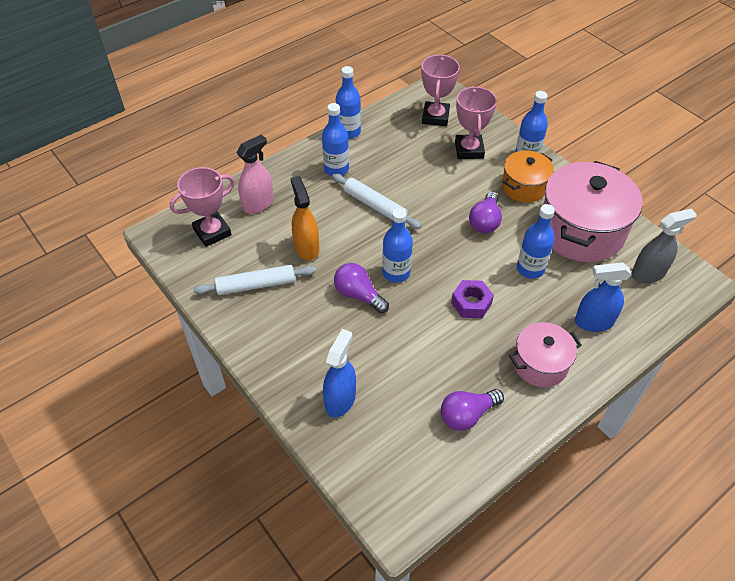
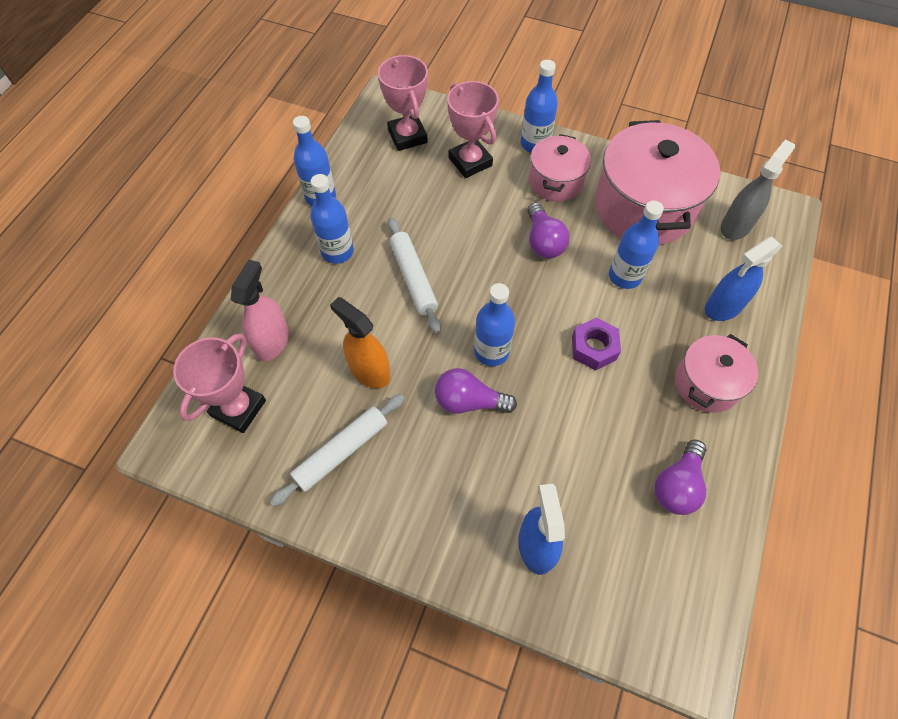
camera: 30 degrees left, 10 degrees up
(375, 206) = (413, 278): white rolling pin -> white rolling pin turned 60 degrees clockwise
(524, 187) = (555, 181): orange pot -> pink pot

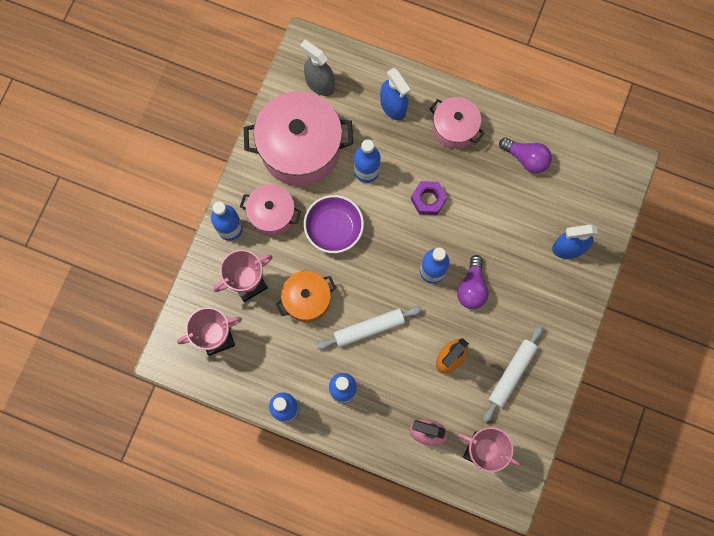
camera: 90 degrees left, 15 degrees up
(341, 452) = (511, 374): white rolling pin -> white rolling pin turned 75 degrees clockwise
(451, 215) = (307, 300): none -> orange pot
(543, 241) = (334, 228): purple light bulb -> purple bowl

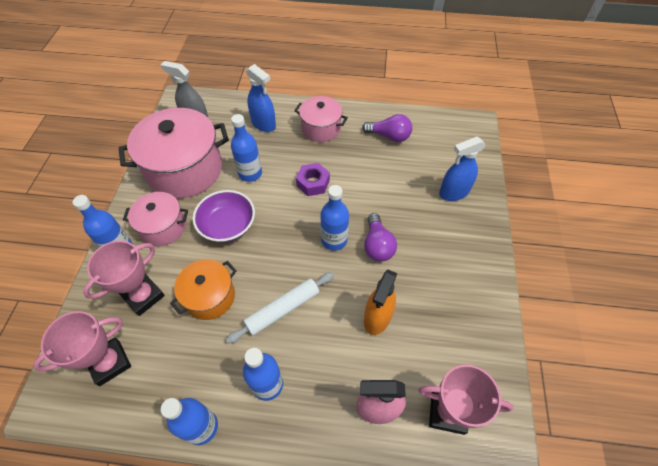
camera: 15 degrees left, 20 degrees down
(511, 374) = (447, 317): white rolling pin -> none

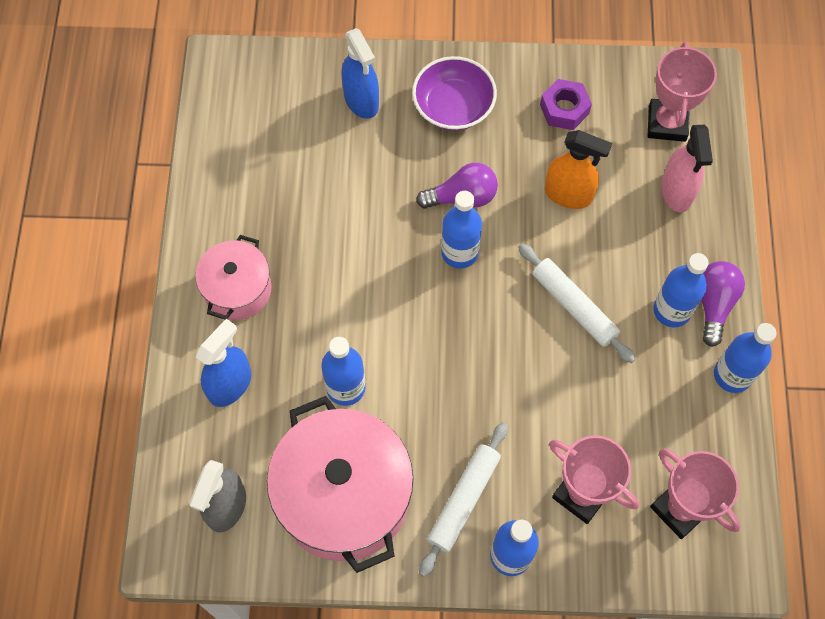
camera: 95 degrees left, 10 degrees up
(163, 227) = (464, 500): pink pot -> white rolling pin
(210, 297) = (569, 403): orange pot -> none
(227, 225) = (450, 403): purple bowl -> purple bowl (453, 106)
(313, 183) = (358, 290): purple nut -> purple nut (564, 109)
(389, 136) = (252, 185): purple light bulb -> purple light bulb (714, 304)

